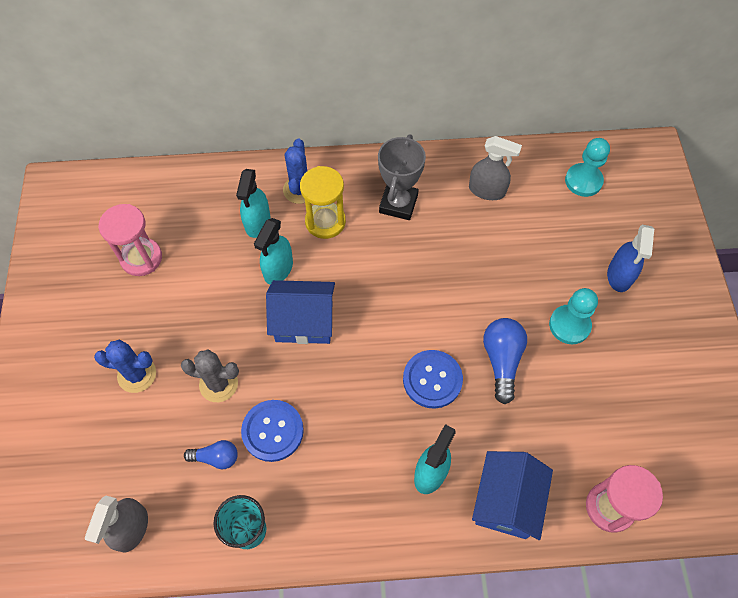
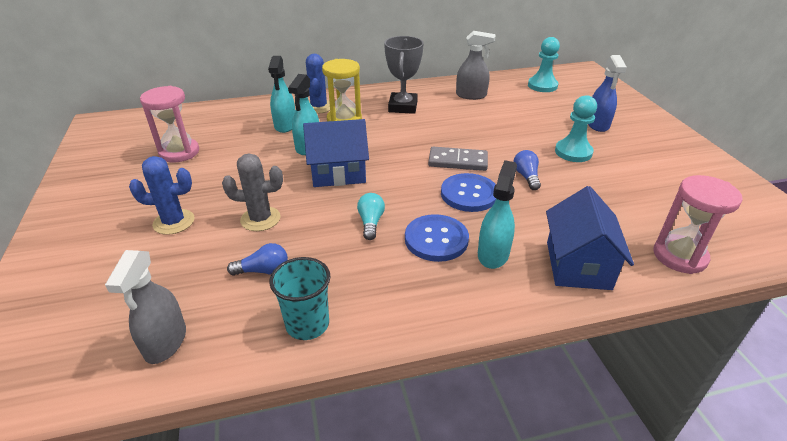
camera: 10 degrees left, 25 degrees down
(272, 431) = (322, 244): blue button -> blue button (436, 239)
(324, 407) = (371, 223): none -> turquoise light bulb
(435, 321) = (458, 161): none -> grey domino
(502, 360) = (526, 177): blue light bulb -> blue light bulb, size x0.62

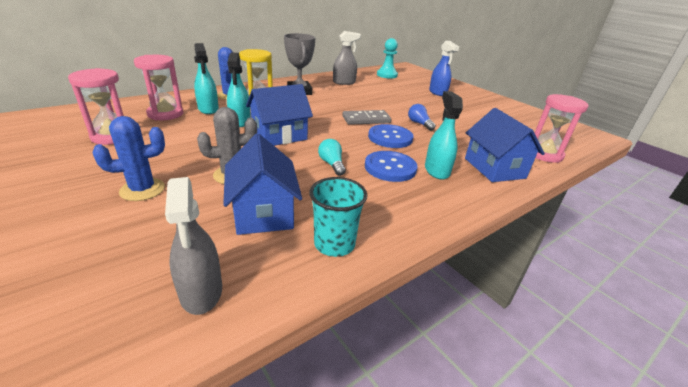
camera: 25 degrees left, 5 degrees down
(240, 128) = (165, 114): none -> pink hourglass
(263, 271) = (263, 212): blue light bulb -> blue house
(573, 152) = (436, 108): turquoise pawn -> none

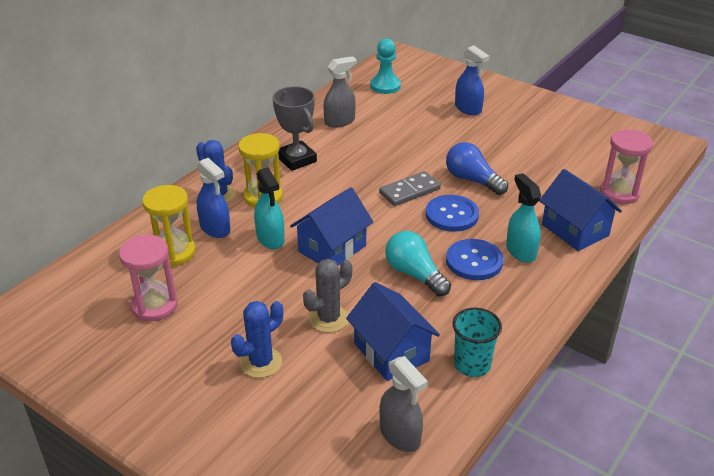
camera: 15 degrees left, 5 degrees up
(165, 114) = (174, 253): pink hourglass -> yellow hourglass
(208, 109) = (215, 228): turquoise spray bottle -> blue spray bottle
(332, 164) = (414, 274): turquoise light bulb -> turquoise light bulb, size x1.61
(419, 124) = (472, 180): blue light bulb -> blue light bulb, size x1.61

